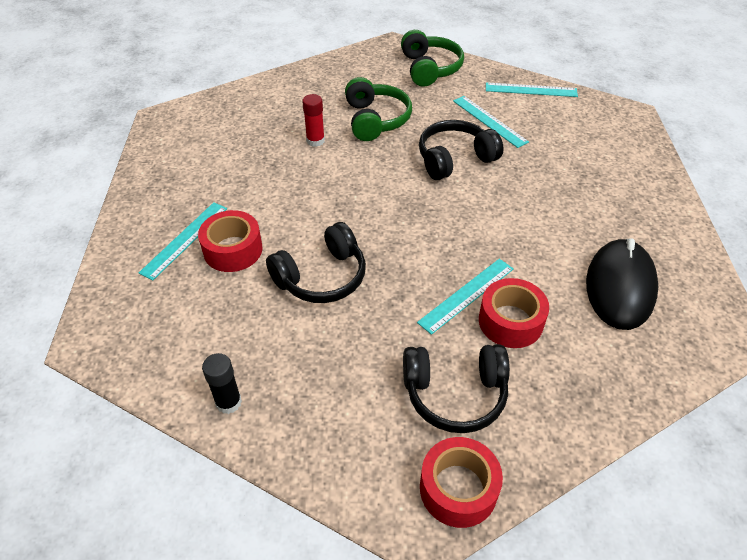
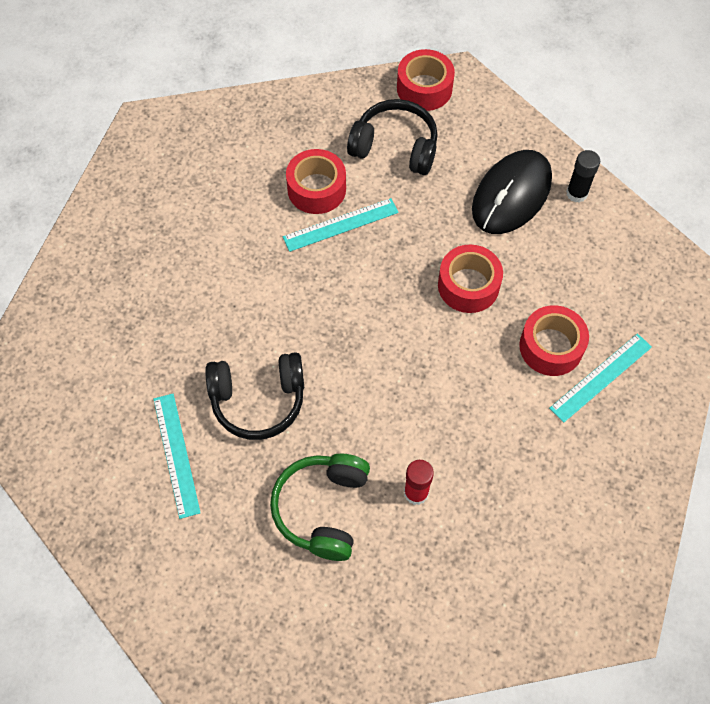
camera: 160 degrees left, 15 degrees up
(322, 277) = (468, 285): black headphones -> red tape
(429, 69) = (191, 605): green headphones -> none
(531, 90) = (80, 499): turquoise ruler -> none
(620, 287) = (199, 190): black mouse -> black mouse (511, 195)

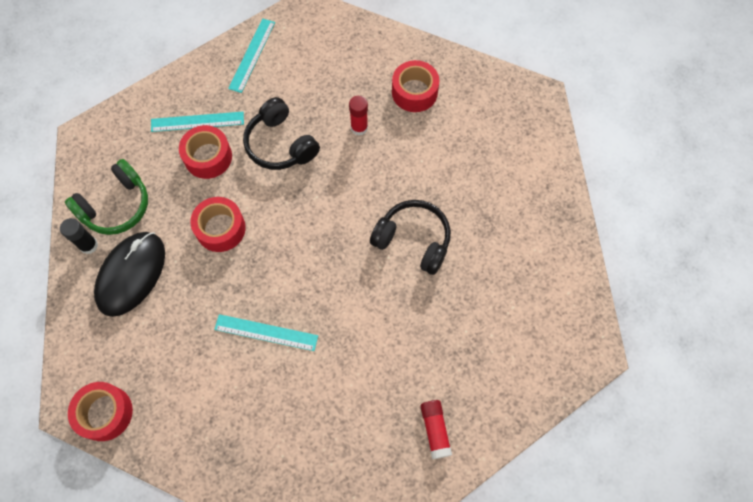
camera: 145 degrees left, 5 degrees up
(120, 241) = (435, 430): none -> red glue stick
(176, 454) = (487, 238): turquoise ruler -> turquoise ruler (252, 55)
(316, 189) = (260, 375): red tape -> red tape (414, 92)
(322, 509) = (419, 152): green headphones -> green headphones (116, 206)
(395, 147) = (174, 373): black headphones -> black headphones (280, 144)
(511, 195) = (131, 274): black mouse -> black mouse turned 45 degrees counterclockwise

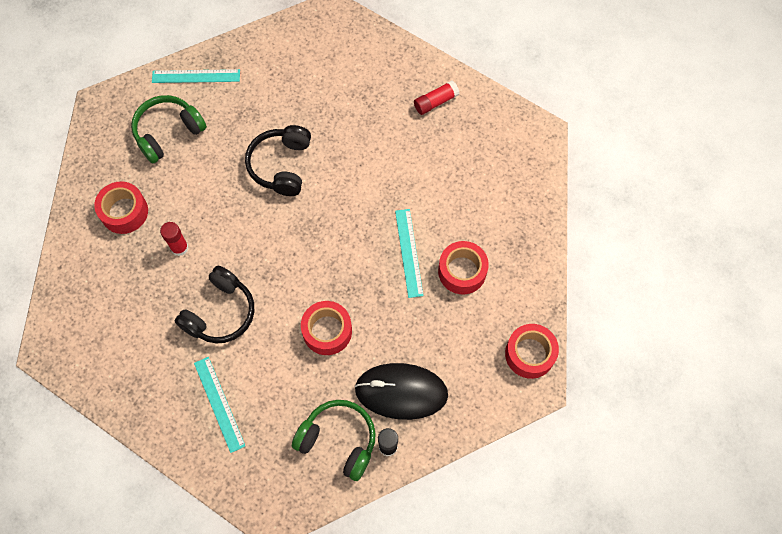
camera: 110 degrees left, 0 degrees up
(208, 157) = (256, 375): red tape -> red tape (462, 271)
(252, 55) = (121, 383): turquoise ruler -> turquoise ruler (196, 76)
(488, 148) = (168, 132): none -> green headphones

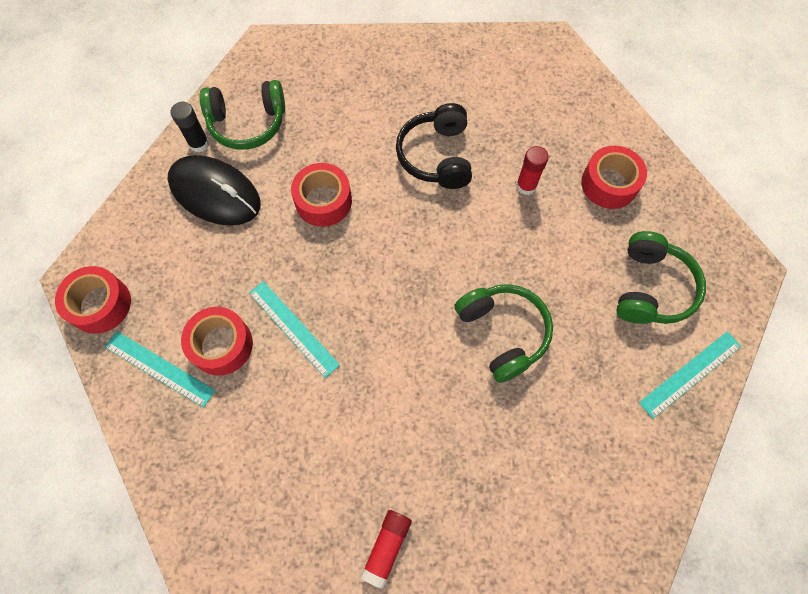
camera: 145 degrees right, 0 degrees up
(219, 404) = (374, 89): turquoise ruler -> turquoise ruler (159, 368)
(281, 165) = (503, 333): black headphones -> green headphones
(401, 392) = (215, 193): black mouse -> black mouse turned 60 degrees clockwise

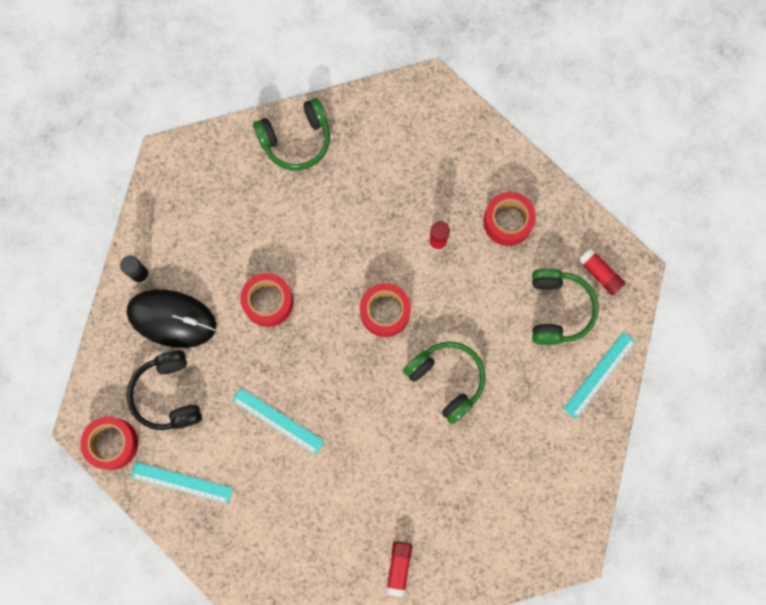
camera: 15 degrees left, 10 degrees up
(221, 345) = (224, 450): red tape -> red tape (385, 312)
(248, 123) = (177, 243): green headphones -> green headphones (296, 140)
(436, 156) = (354, 233): black headphones -> black headphones (168, 394)
(707, 261) = (600, 274): none -> red glue stick

